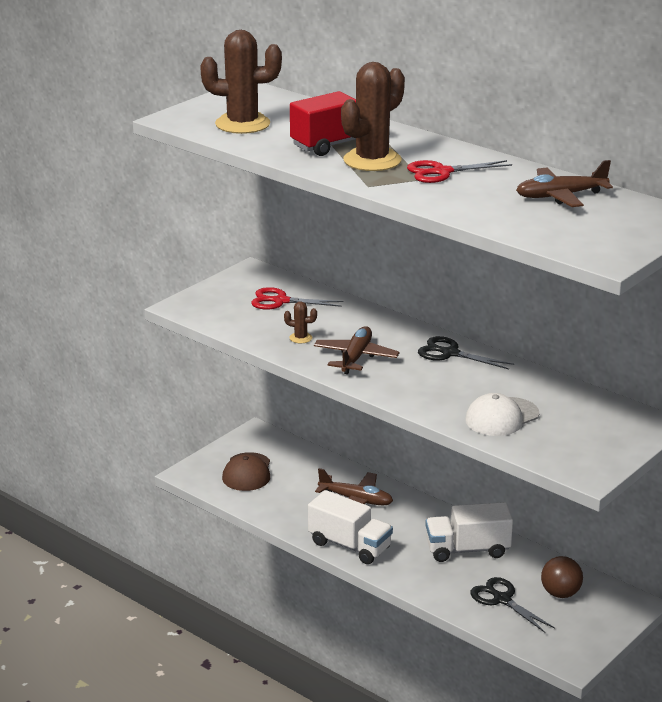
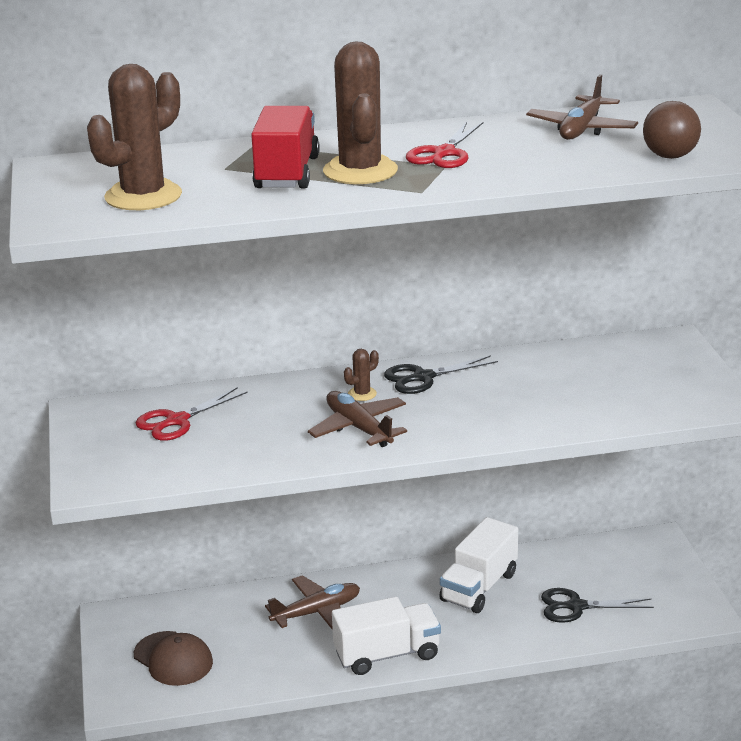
camera: 50 degrees left, 0 degrees up
(300, 338) = (272, 441): brown cactus -> brown cactus (362, 394)
(501, 417) = (576, 402): white cap -> none
(560, 593) = (602, 570): brown ball -> brown ball (670, 156)

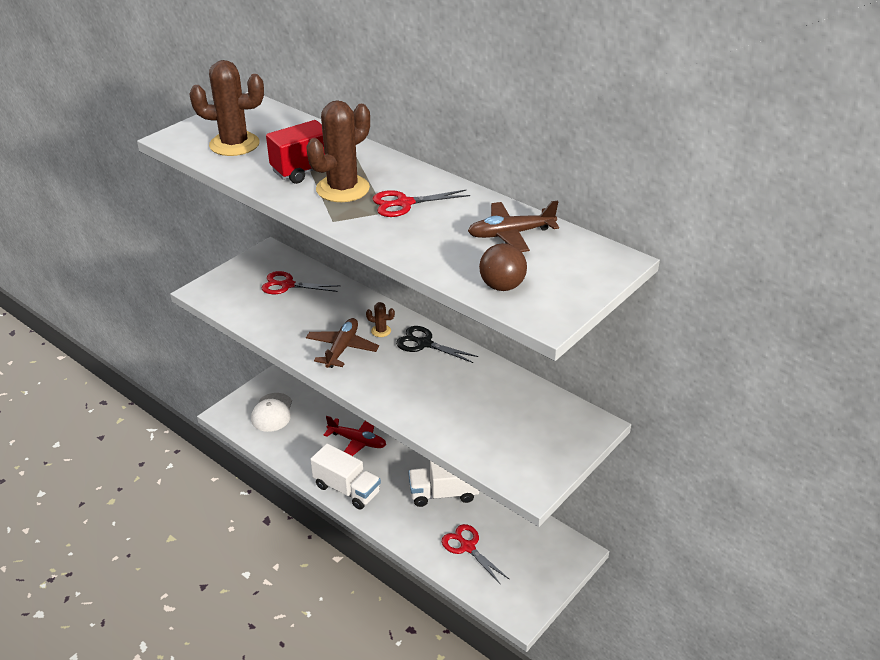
camera: 50 degrees right, 10 degrees up
(173, 659) = (272, 412): brown cap -> white cap
(317, 612) = (357, 441): brown plane -> red plane
(576, 606) = (467, 547): black scissors -> red scissors

